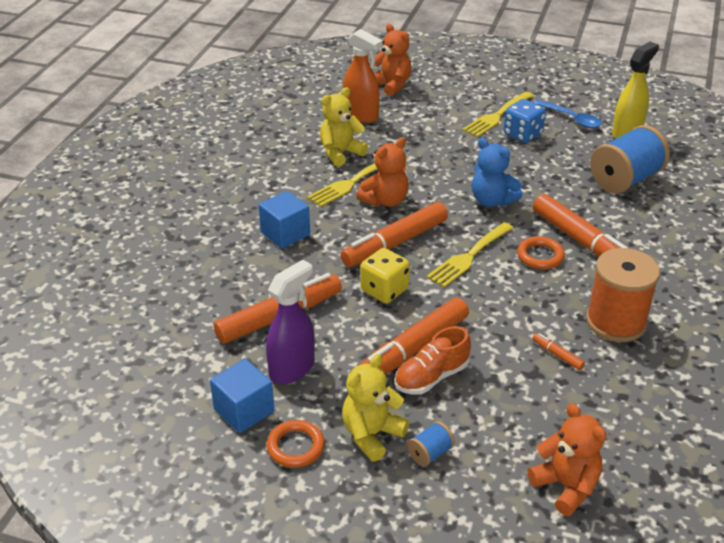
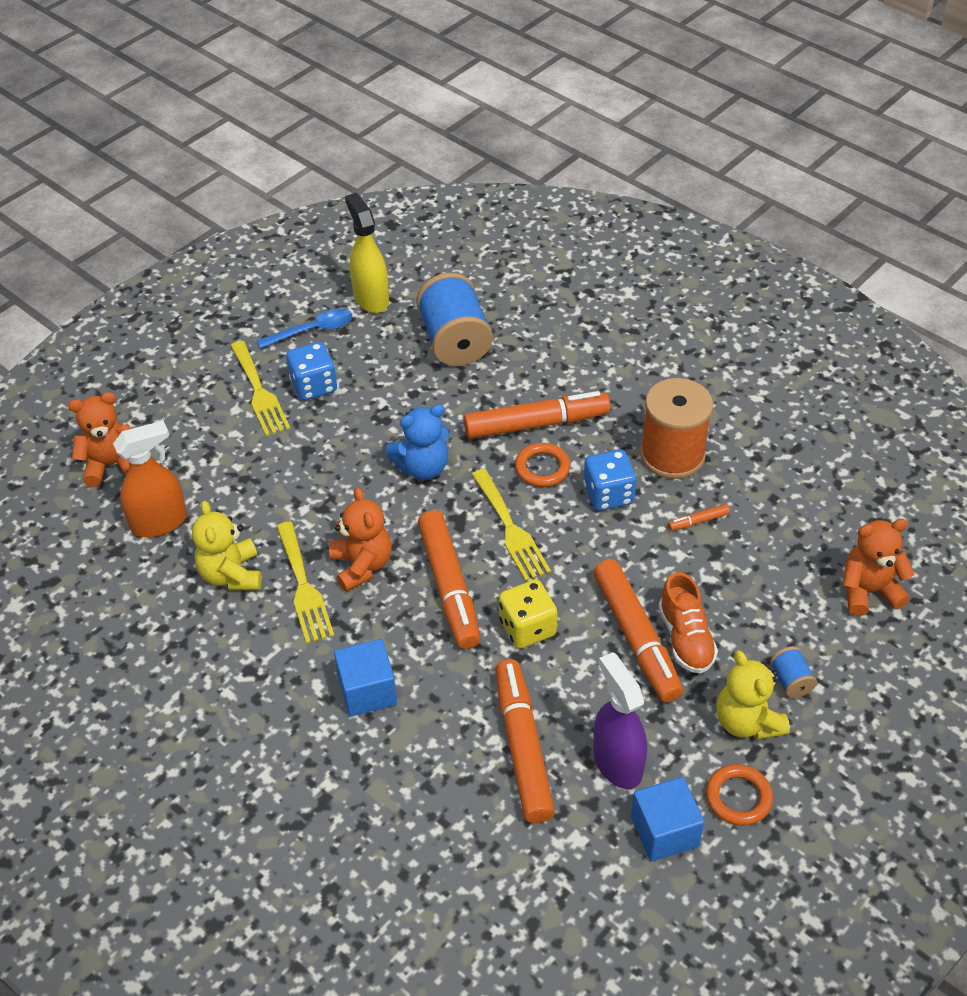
camera: 65 degrees left, 10 degrees up
(543, 297) = (608, 494): none -> blue dice

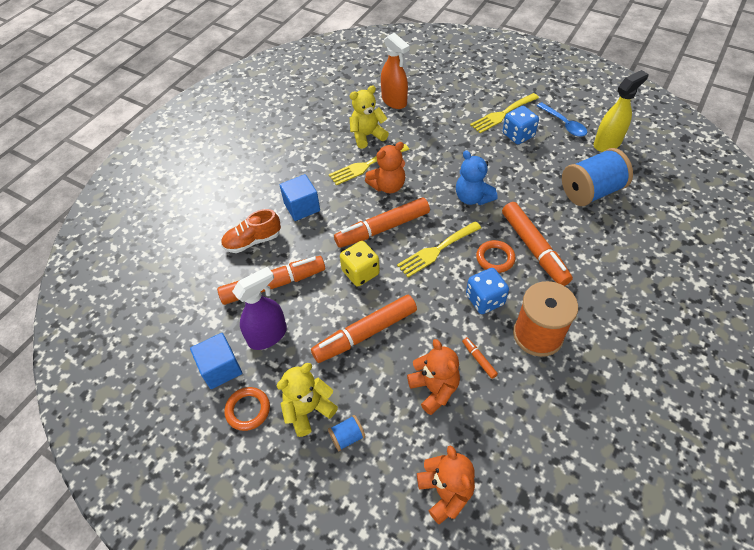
camera: 80 degrees right, 5 degrees up
(111, 465) = (427, 75): orange teddy bear -> orange teddy bear (434, 389)
(685, 638) = (371, 363): orange shoe -> orange shoe (252, 241)

